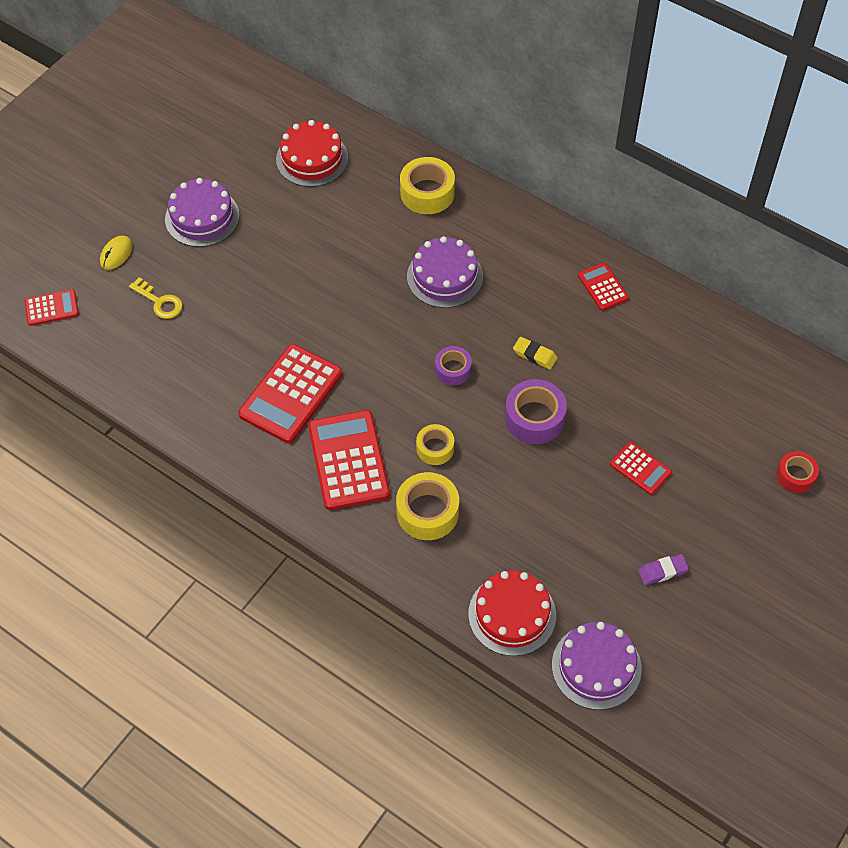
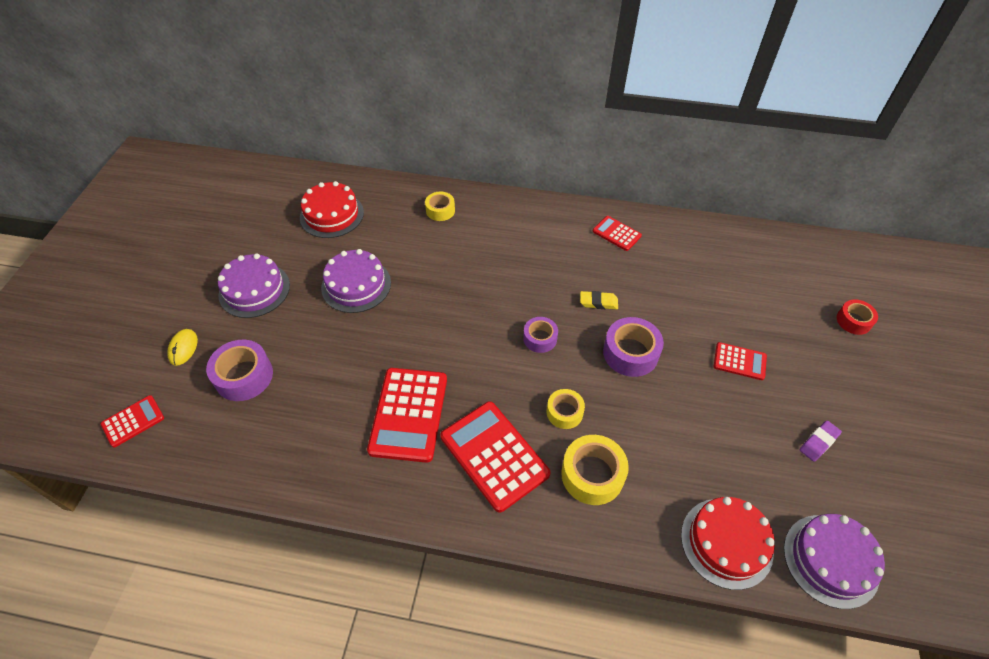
camera: 25 degrees left, 5 degrees down
(160, 302) = (244, 376): yellow key -> purple tape
(427, 193) = (440, 210): yellow tape -> yellow tape, size x0.62
(445, 276) = (490, 267): purple cake -> purple cake (356, 285)

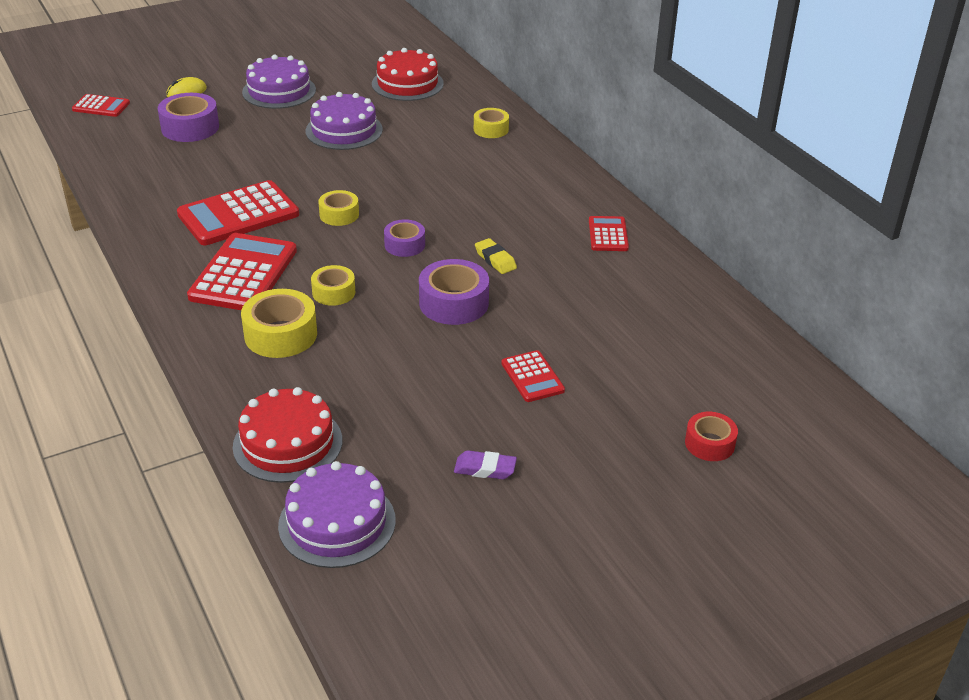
camera: 50 degrees right, 15 degrees down
(468, 353) = (339, 214): none -> yellow tape

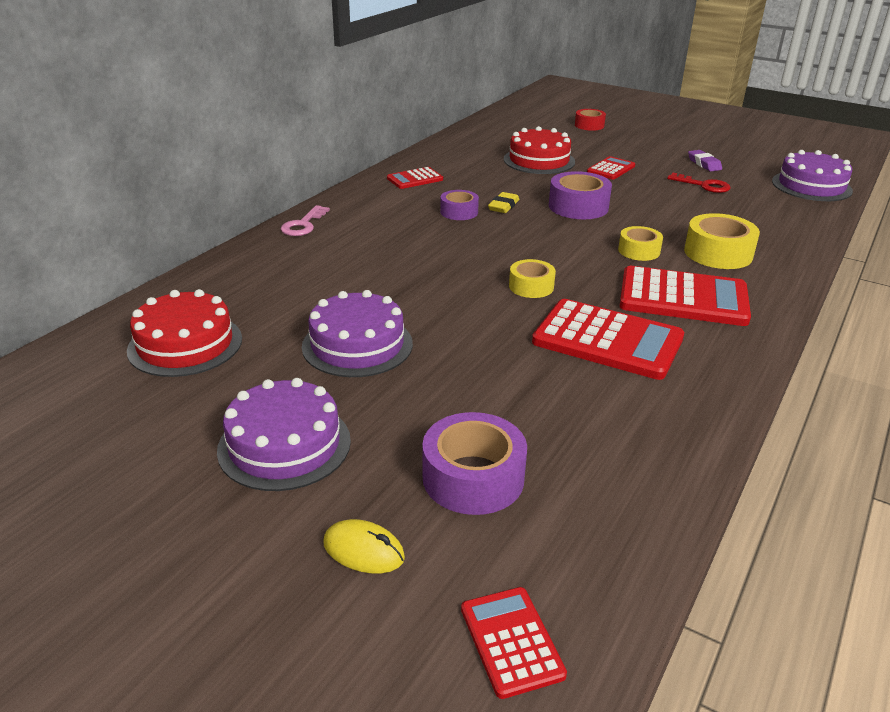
camera: 120 degrees left, 5 degrees down
(243, 274) = (683, 298): red calculator -> red calculator turned 150 degrees counterclockwise
(288, 443) = (795, 215): red cake -> red cake (539, 160)
(404, 245) = (534, 243): purple tape -> purple tape (459, 212)
(424, 424) = (703, 185): none -> red key
(491, 129) = (274, 261): yellow tape -> none
(546, 154) = (303, 225): none -> pink key

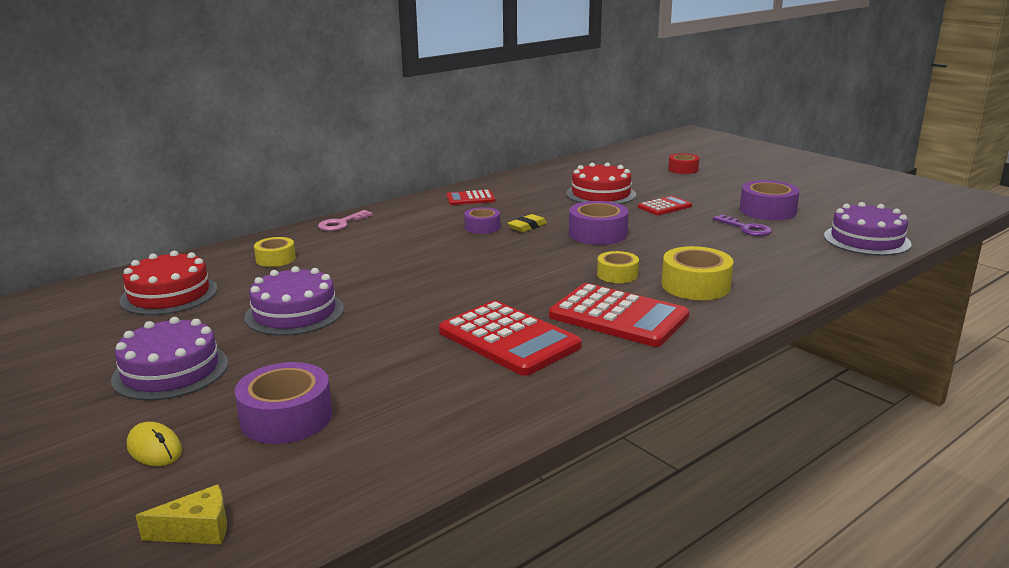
camera: 20 degrees right, 10 degrees down
(511, 641) = (197, 530): red calculator -> yellow cheese
(531, 286) = (485, 290): yellow tape -> yellow tape (275, 259)
(703, 185) = (746, 228): red key -> purple key
(704, 164) = (767, 210): purple eraser -> purple tape

